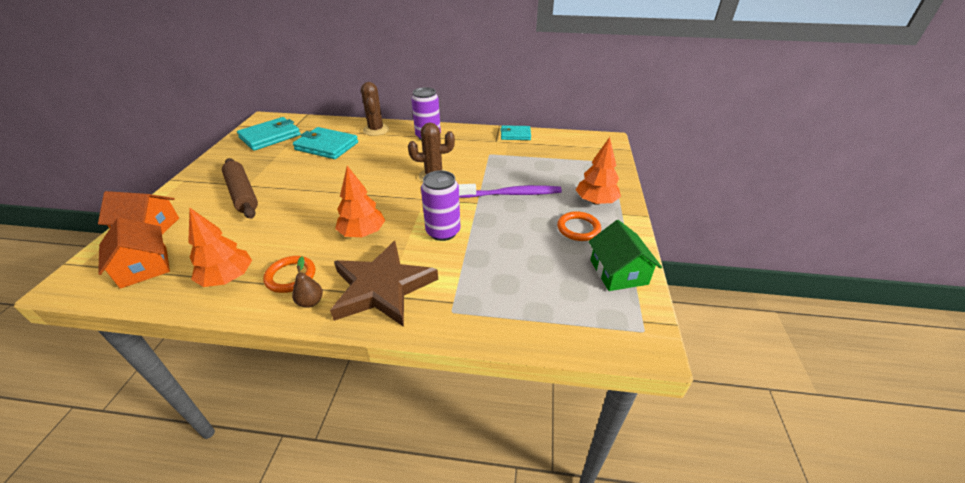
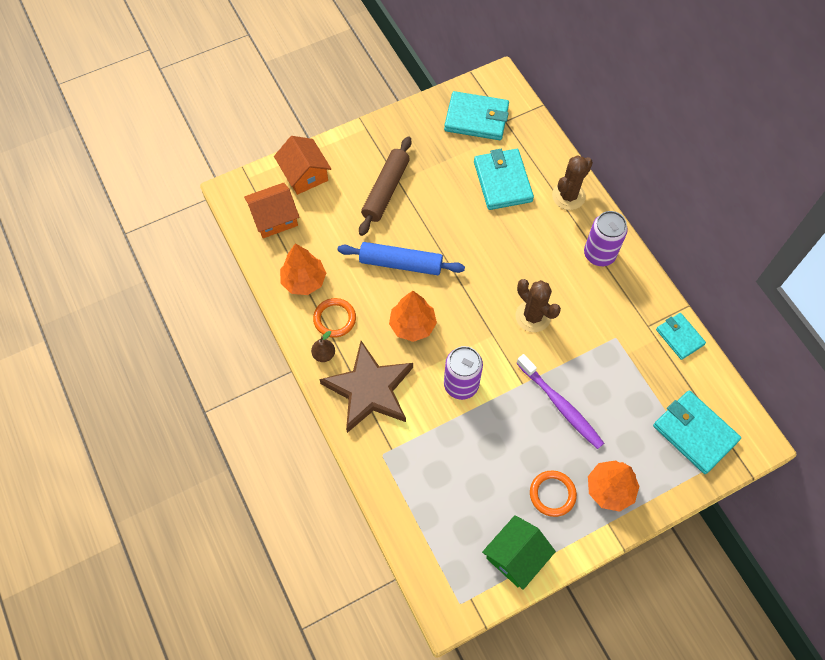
camera: 55 degrees right, 25 degrees up
(144, 267) = (274, 218): orange house -> orange house turned 45 degrees clockwise
(307, 214) = (401, 263): none -> blue rolling pin
(583, 155) = (695, 433): none -> turquoise wallet

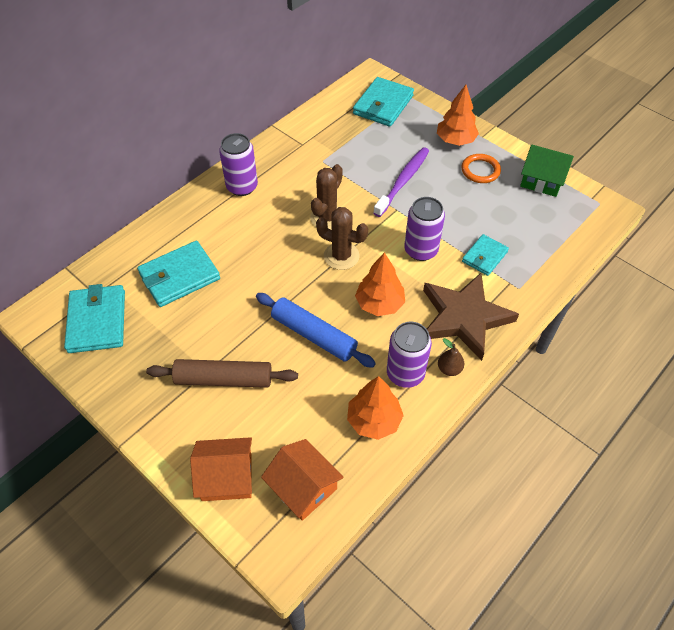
camera: 110 degrees left, 10 degrees down
(304, 174) = (226, 477): orange house -> orange house turned 45 degrees clockwise
(334, 319) = (405, 373): orange ring -> purple can
(401, 263) = (313, 335): blue rolling pin -> blue rolling pin turned 45 degrees counterclockwise
(568, 196) = (182, 221): brown cactus -> brown cactus (341, 256)
(679, 337) = (304, 125): turquoise wallet -> turquoise wallet (484, 256)

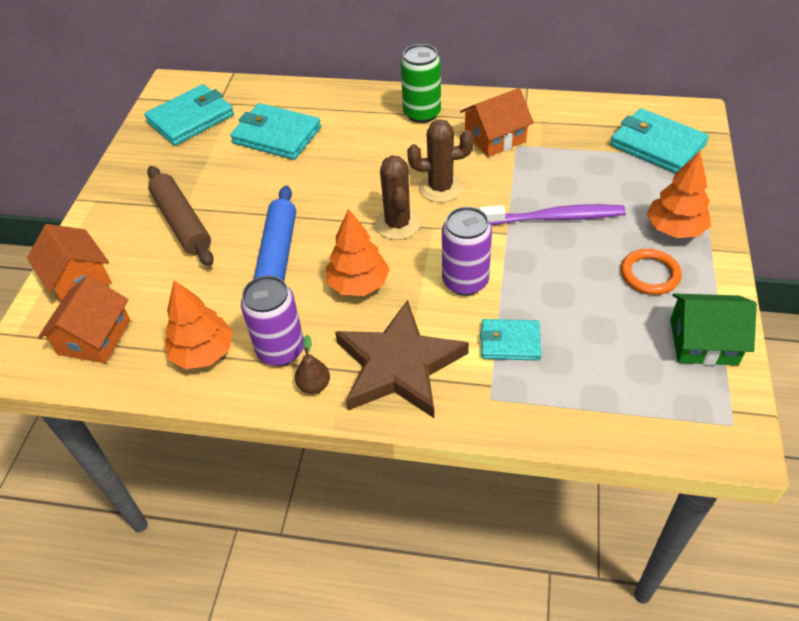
camera: 60 degrees right, 5 degrees down
(242, 187) = (422, 113): purple can -> green can
(305, 166) = (495, 137): none -> orange house
(383, 105) = (657, 145): turquoise wallet -> turquoise wallet turned 45 degrees clockwise
(542, 180) = (703, 342): green house -> green house turned 75 degrees counterclockwise

